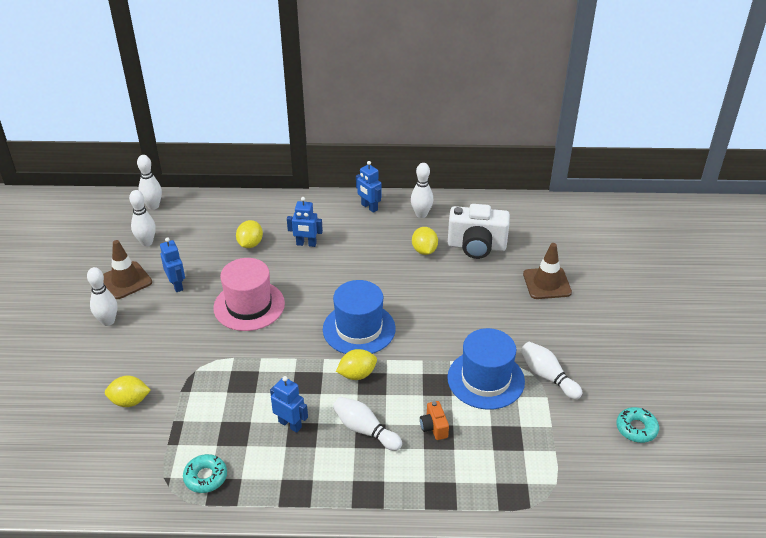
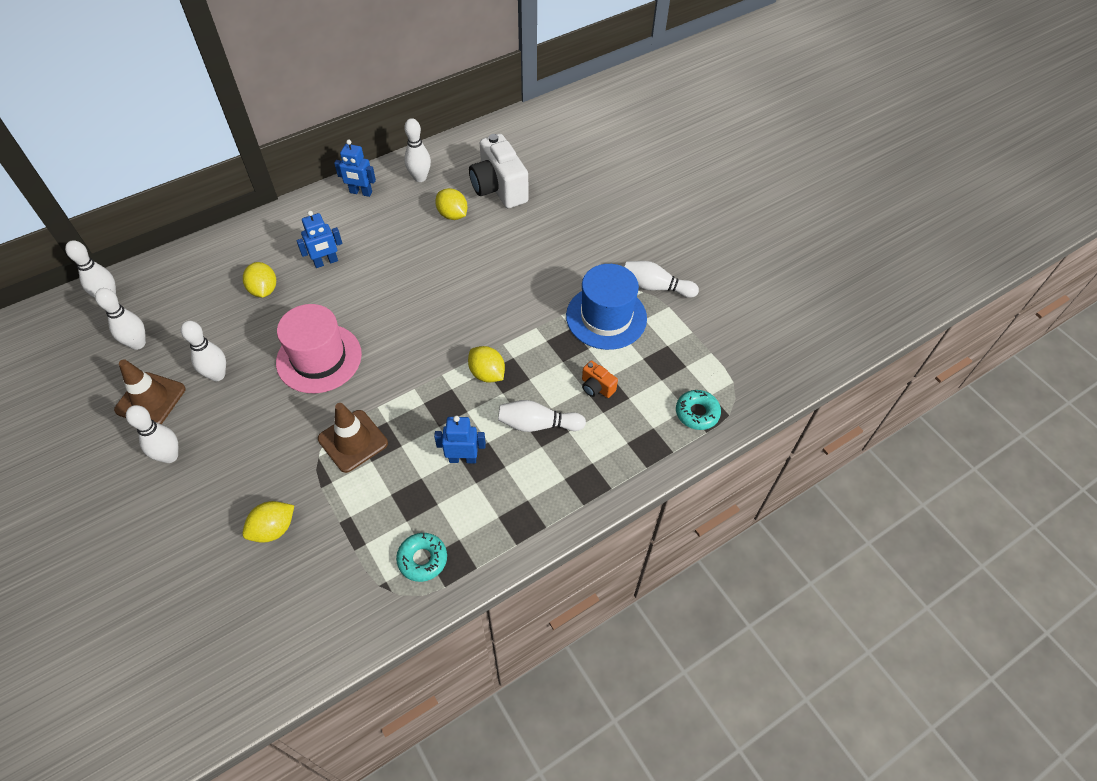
camera: 35 degrees left, 15 degrees up
(177, 285) = (217, 375): blue robot -> white bowling pin
(357, 374) = (487, 374): yellow lemon -> yellow lemon turned 75 degrees counterclockwise
(359, 329) = (452, 326): blue hat -> none
(476, 246) = (499, 188): white camera -> white camera turned 90 degrees clockwise
(547, 283) = (589, 197): brown traffic cone -> brown traffic cone (353, 441)
(636, 428) = (757, 297): turquoise donut -> turquoise donut (697, 413)

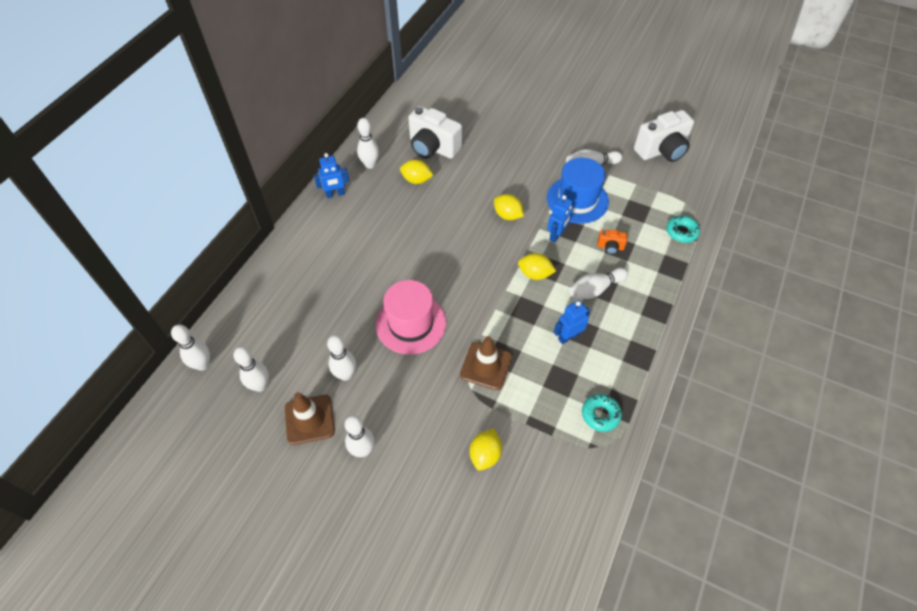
camera: 30 degrees left, 0 degrees up
(264, 290) = (325, 297): yellow lemon -> yellow lemon (507, 215)
(326, 262) = (354, 255): blue robot -> blue robot (556, 235)
(759, 309) = (661, 151): none -> white camera

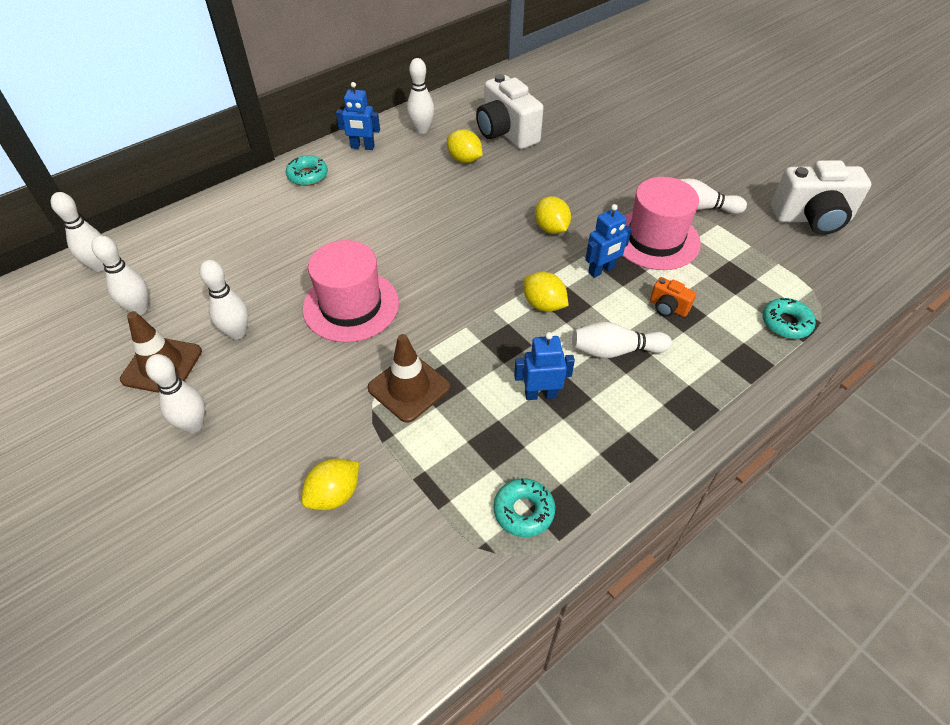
camera: 25 degrees right, 5 degrees down
(310, 233) = (307, 175): none -> turquoise donut
(577, 200) = (655, 239): blue hat -> pink hat

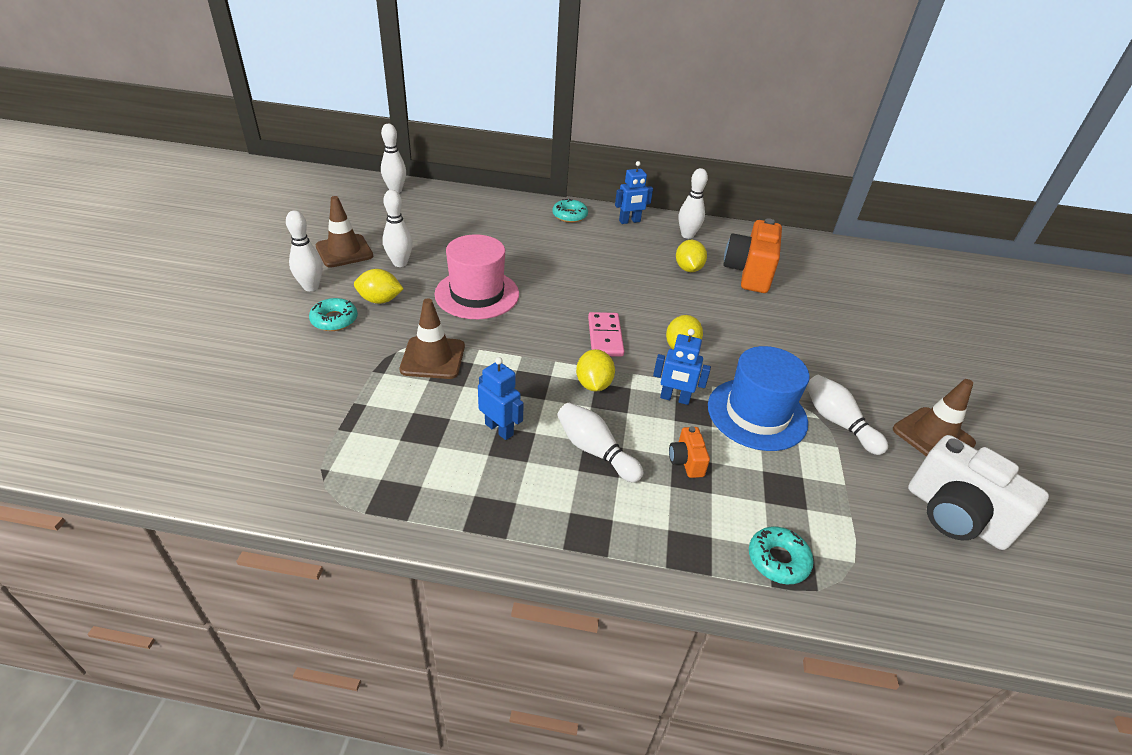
camera: 45 degrees right, 10 degrees down
(139, 309) = (378, 220): white bowling pin -> none
(334, 495) = (307, 373): yellow lemon -> yellow lemon (380, 300)
(362, 147) = (629, 221): blue robot -> blue robot turned 75 degrees counterclockwise
(495, 261) = (605, 337): none -> pink domino
(506, 133) = (749, 273): white camera -> orange camera
(523, 511) = (375, 477): turquoise donut -> turquoise donut (334, 320)
(655, 239) = (757, 414): pink hat -> blue hat
(745, 176) = (933, 436): none -> brown traffic cone

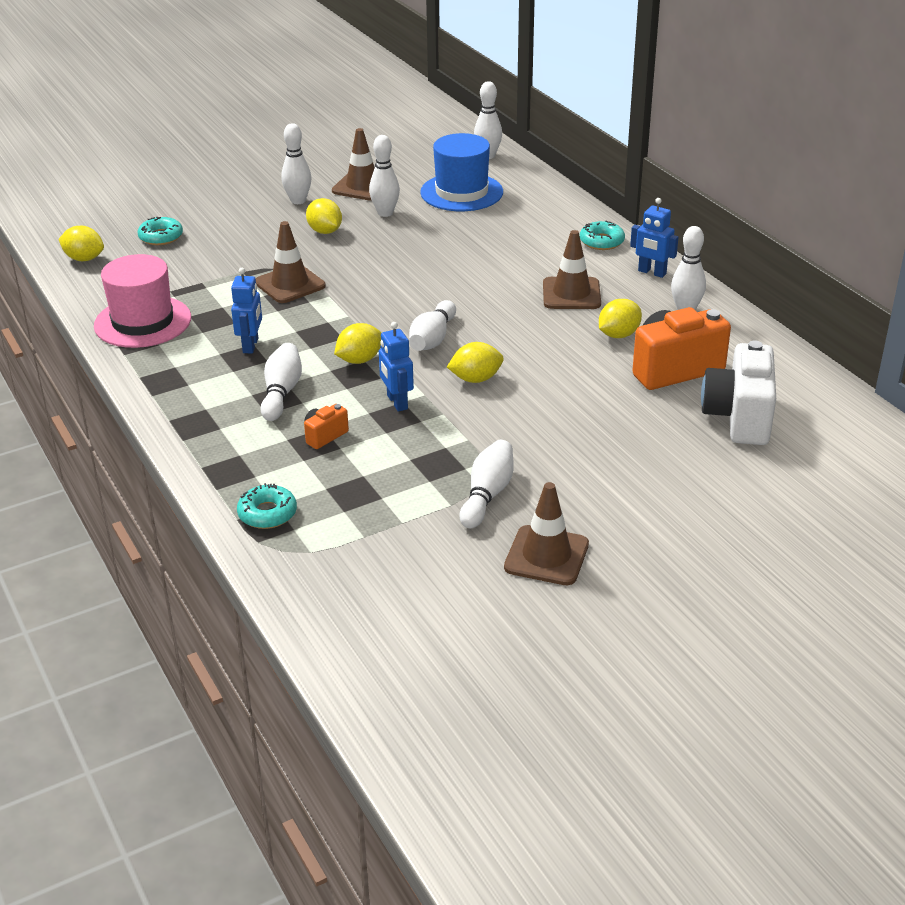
camera: 55 degrees right, 5 degrees down
(184, 455) = (84, 259): none -> yellow lemon
(334, 320) = (275, 229): turquoise donut -> turquoise donut (161, 237)
(477, 294) = (398, 261): pink hat -> pink hat (143, 322)
(605, 337) = (432, 339): pink domino -> white bowling pin
(618, 257) = (571, 294): none -> brown traffic cone
(757, 414) = (436, 449): blue hat -> blue hat (461, 192)
(955, 516) = (439, 593): white camera -> white camera (739, 417)

